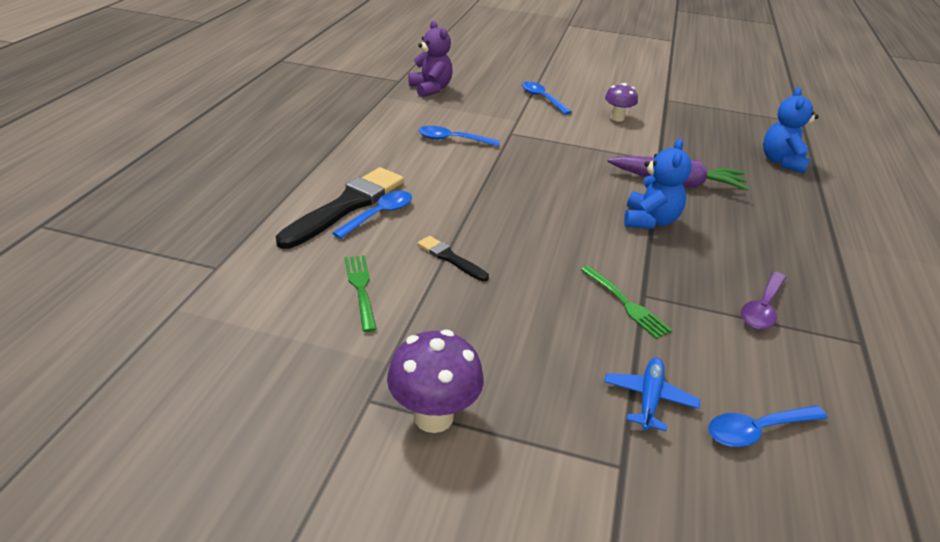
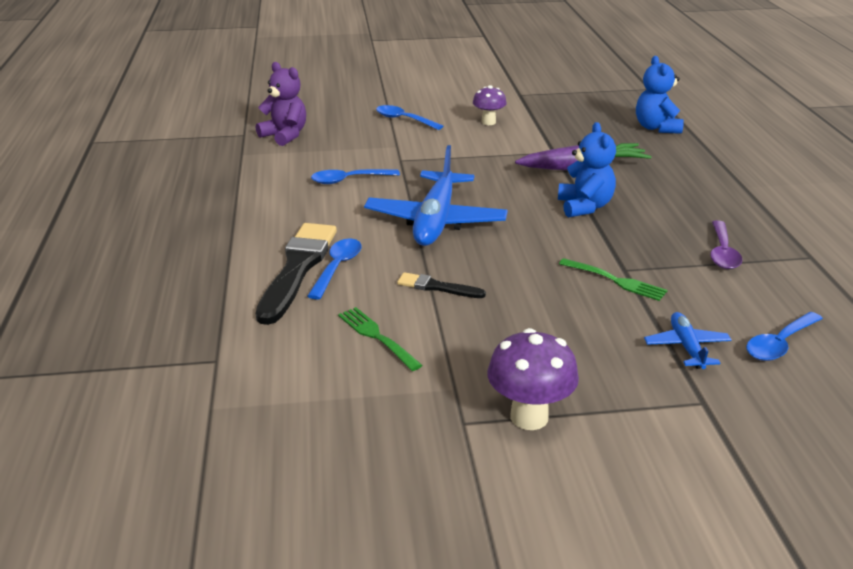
camera: 20 degrees left, 5 degrees down
(498, 196) = (435, 221): none -> blue plane

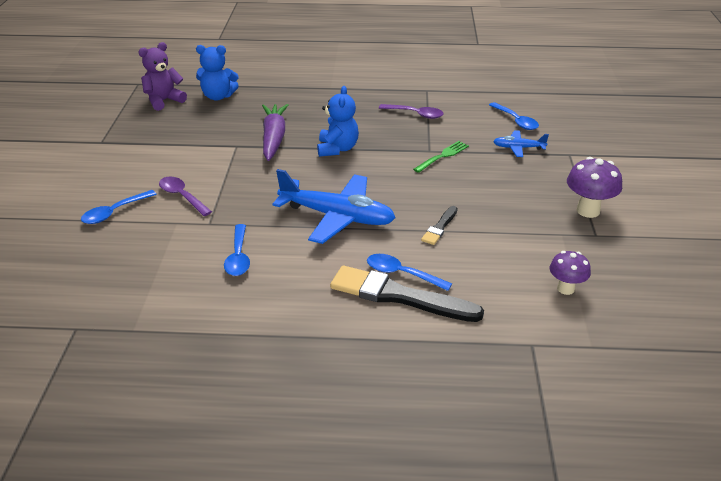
camera: 80 degrees left, 5 degrees up
(285, 136) = (101, 295): purple teddy bear -> purple teddy bear (164, 101)
(377, 337) = (503, 260): green fork -> none
(441, 141) = (182, 196): none -> purple spoon
(488, 122) = (154, 167): purple mushroom -> purple mushroom (565, 289)
(584, 207) = (337, 149): blue teddy bear -> blue teddy bear turned 90 degrees clockwise

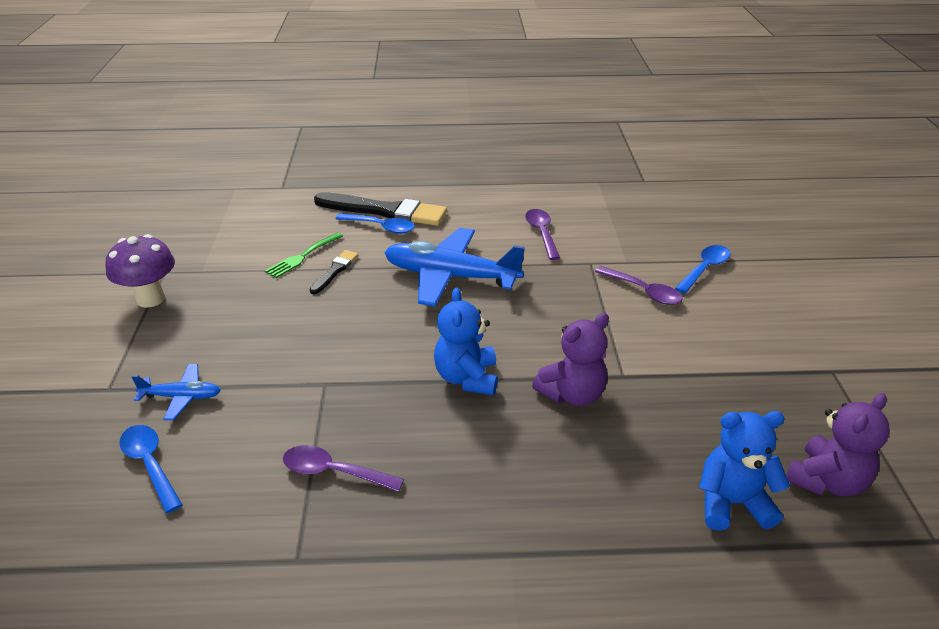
camera: 175 degrees right, 0 degrees up
(238, 257) = (542, 233): blue spoon -> purple spoon
(274, 138) = (572, 394): purple carrot -> purple teddy bear
(442, 156) = (307, 373): green fork -> green fork (303, 256)
(565, 289) = (230, 223): purple mushroom -> none

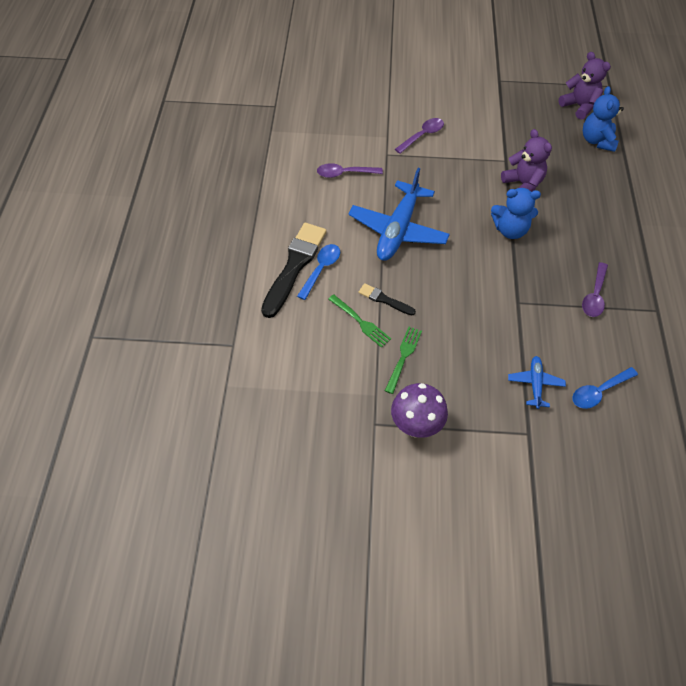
camera: 85 degrees left, 20 degrees up
(247, 287) = (403, 357): none -> green fork
(705, 269) = (399, 103): blue spoon -> none

